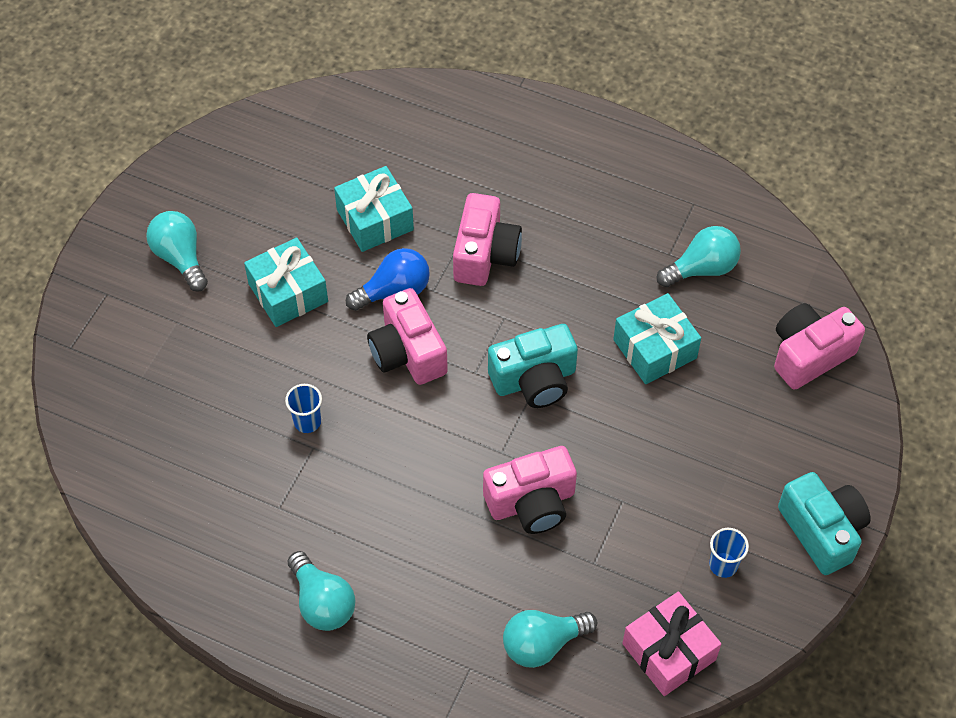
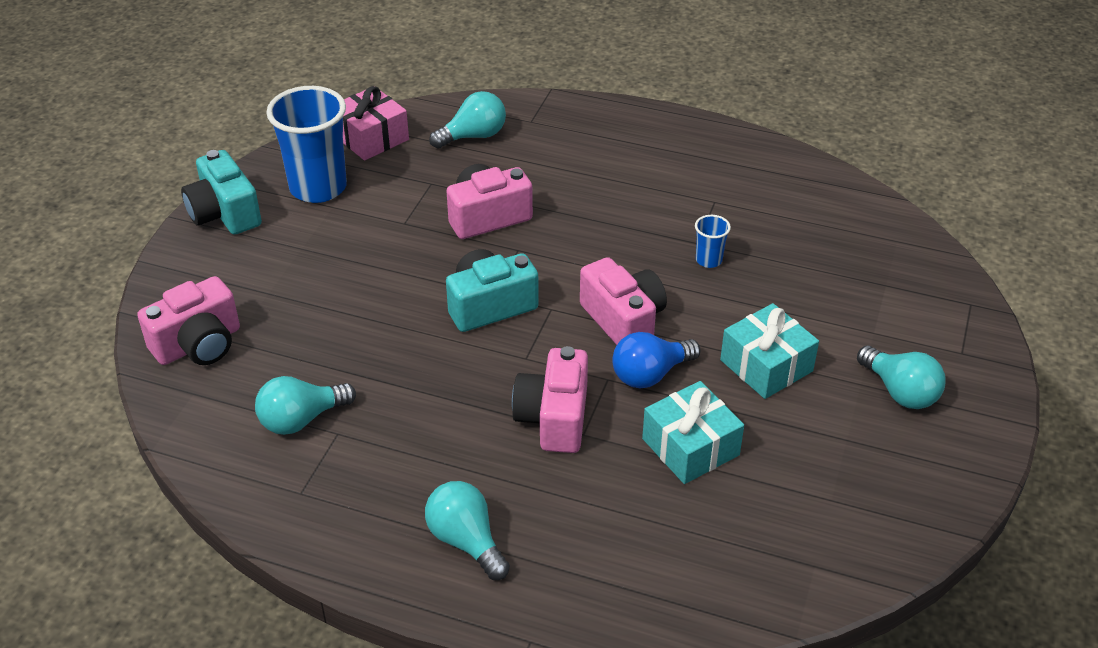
camera: 175 degrees right, 15 degrees down
(322, 602) = (658, 148): turquoise light bulb -> turquoise light bulb (466, 541)
(655, 349) = (363, 339): turquoise gift -> none
(723, 565) = (318, 187): blue cup -> blue cup, size x2.28

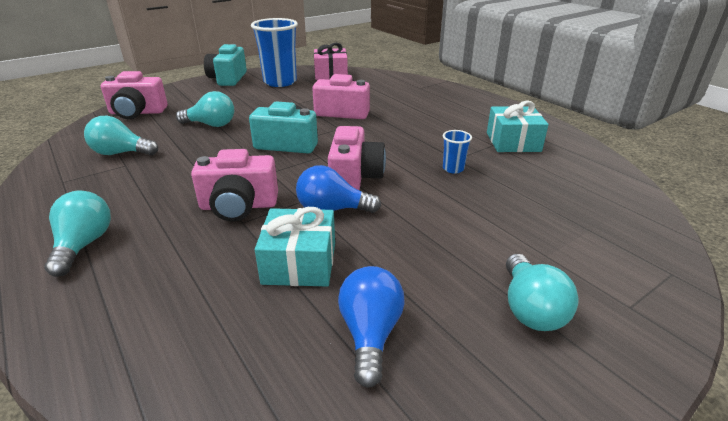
camera: 35 degrees right, 10 degrees down
(473, 136) = (381, 85): turquoise light bulb -> turquoise light bulb (211, 125)
(554, 418) = (239, 206): pink camera -> pink camera turned 135 degrees counterclockwise
(766, 365) = (424, 239): turquoise gift -> turquoise gift (513, 142)
(812, 476) = (370, 334): none -> blue light bulb

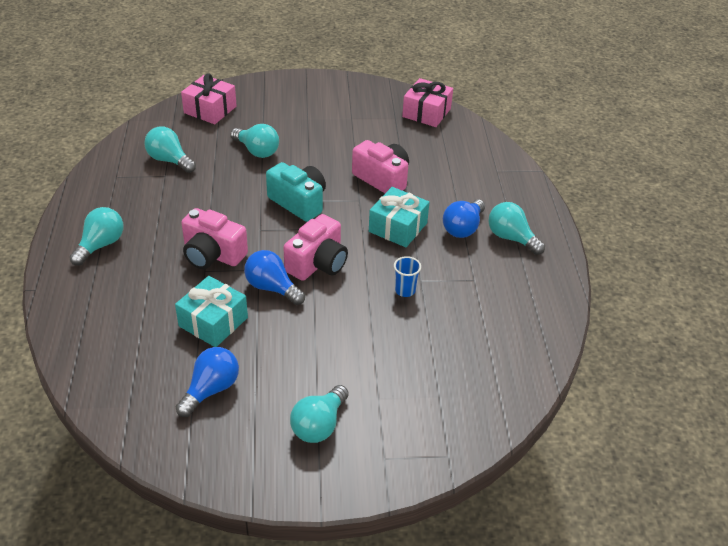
camera: 30 degrees right, 10 degrees up
(137, 112) = (210, 110): pink camera -> pink gift
(228, 79) = (319, 84): turquoise camera -> none
(280, 82) = (364, 108): blue cup -> none
(441, 120) = (463, 228): none -> blue light bulb
(481, 115) = (511, 238): none -> turquoise light bulb
(513, 142) = (497, 284): turquoise gift -> turquoise gift (398, 227)

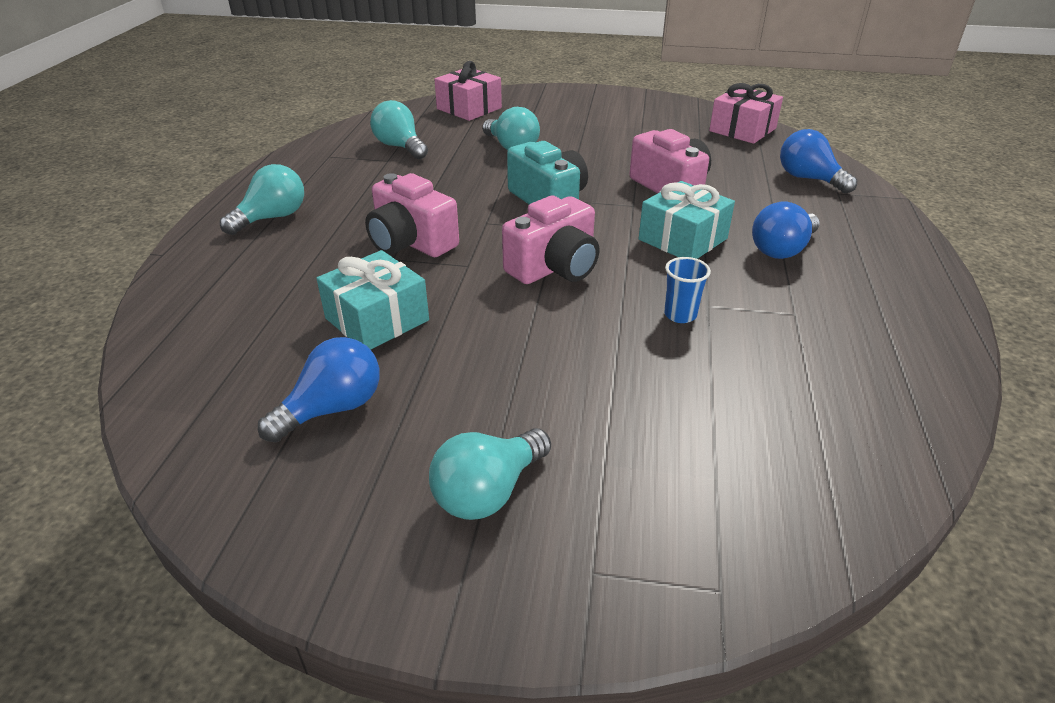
camera: 15 degrees right, 5 degrees down
(272, 288) = (478, 288): blue light bulb -> blue light bulb (809, 179)
(511, 238) = (859, 268): turquoise light bulb -> none

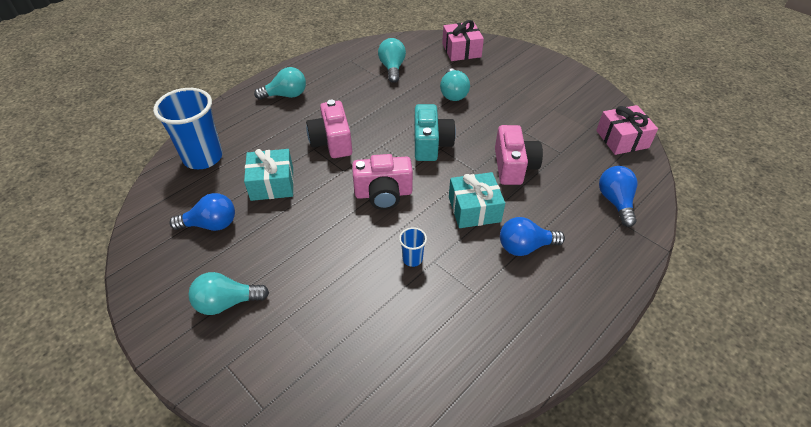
camera: 35 degrees right, 10 degrees up
(211, 334) = (203, 157): none -> blue cup

